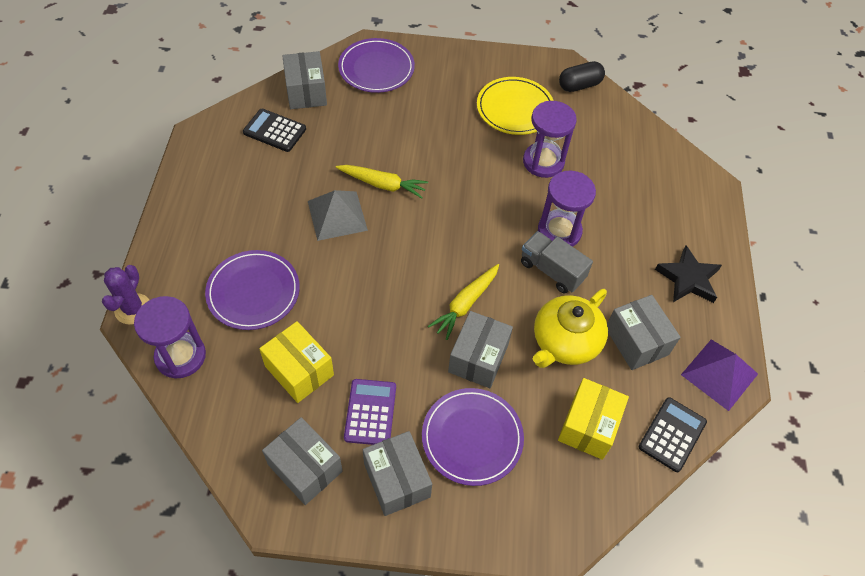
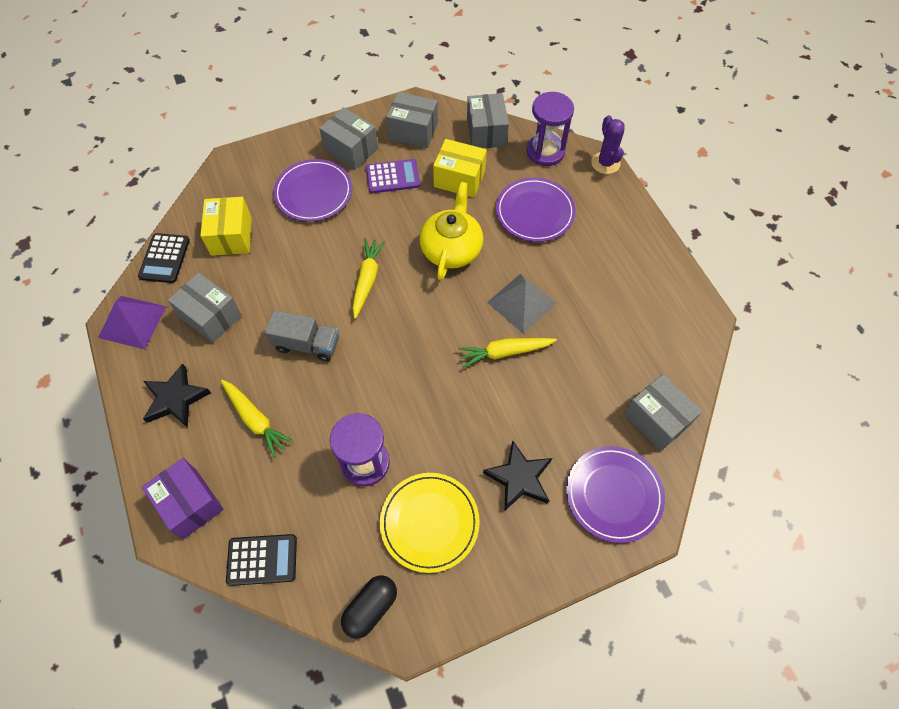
camera: 155 degrees right, 5 degrees up
(274, 131) = (644, 357): black calculator -> black calculator (262, 560)
(370, 412) = (393, 177): purple calculator -> purple calculator turned 75 degrees counterclockwise
(434, 104) = (519, 478): none -> black star
(478, 358) = (335, 244): grey box -> grey box (486, 132)
(559, 231) = (316, 388): purple hourglass -> none
(565, 342) = (272, 288): yellow teapot -> yellow teapot (451, 249)
(621, 230) = (256, 420): none -> yellow carrot
(692, 195) = (190, 503): none -> purple box

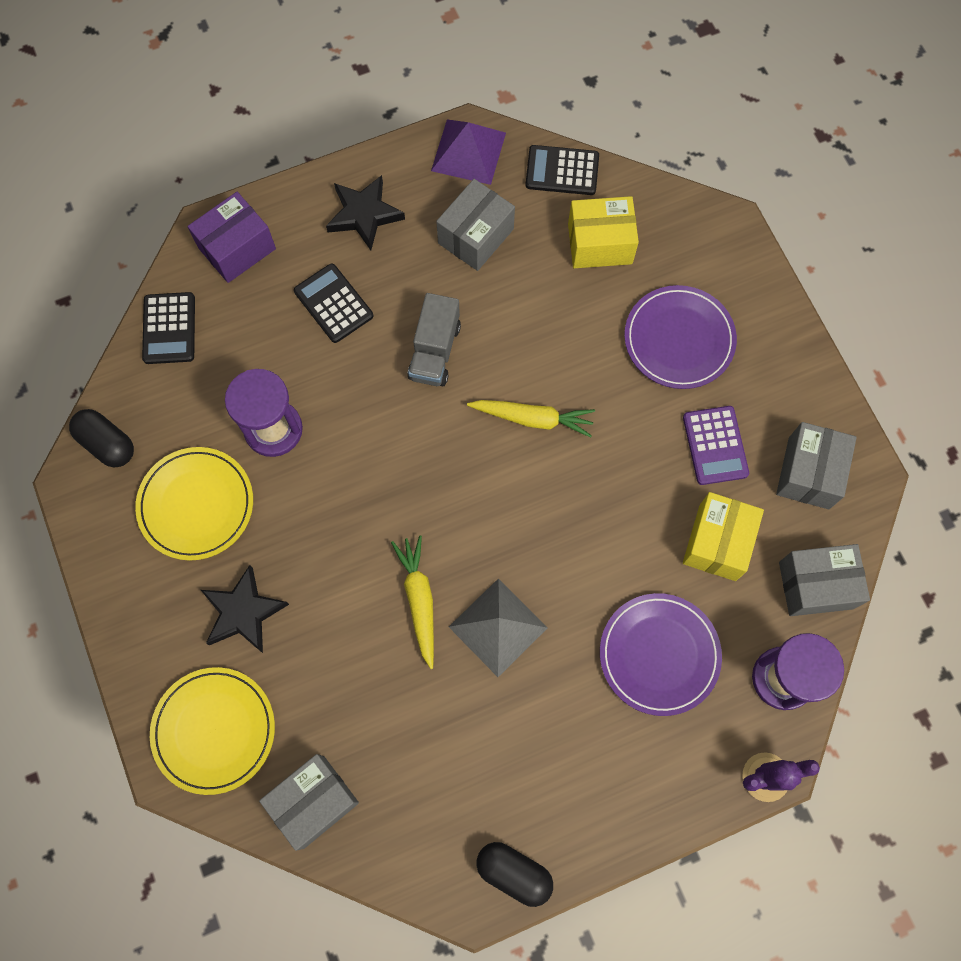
camera: 90 degrees right, 10 degrees up
(256, 420) = (333, 303): yellow carrot -> black calculator
(351, 149) = (764, 384): grey box -> none
(451, 249) = (587, 530): yellow teapot -> none
(613, 495) = (214, 730): purple plate -> yellow plate
(683, 294) = (514, 873): none -> black capsule

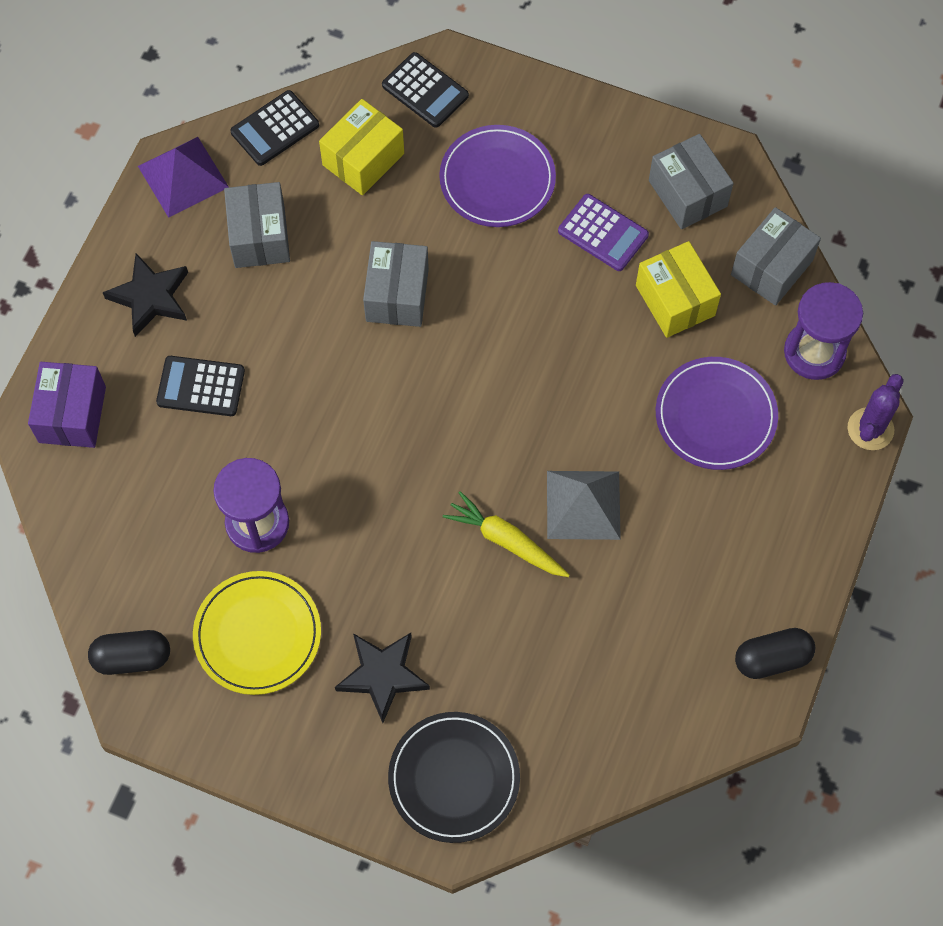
camera: 45 degrees left, 5 degrees down
(169, 328) = (84, 525): black calculator -> black calculator (425, 91)
(214, 730) = (454, 778): yellow plate -> black plate
(314, 802) = (582, 753): grey box -> grey box (397, 295)
(434, 351) = (321, 351): grey truck -> none
(533, 419) = (450, 333): yellow carrot -> none

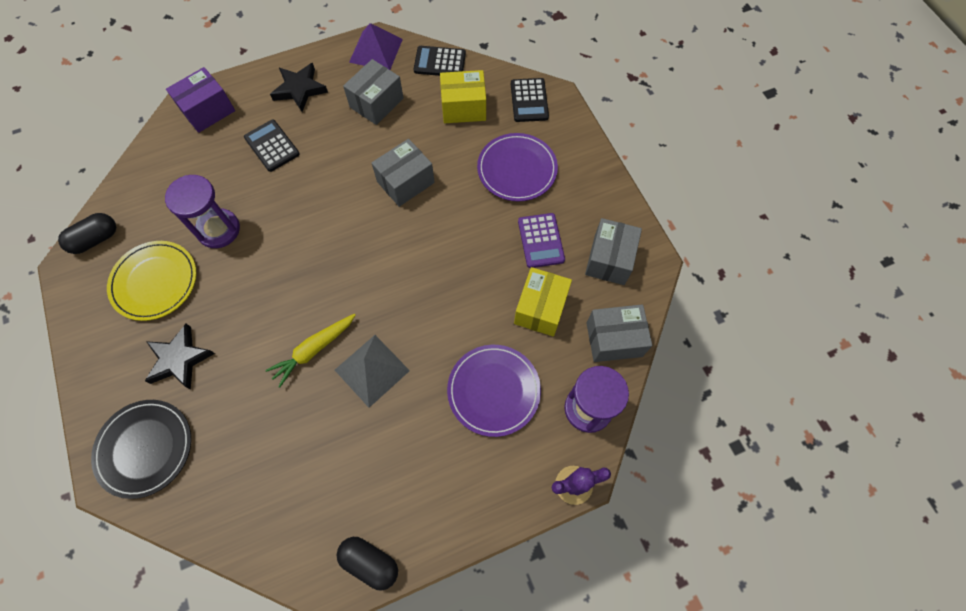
camera: 45 degrees right, 0 degrees up
(132, 657) = (95, 239): black capsule -> black capsule turned 75 degrees counterclockwise
(505, 540) = (313, 350): yellow carrot -> yellow carrot turned 120 degrees counterclockwise

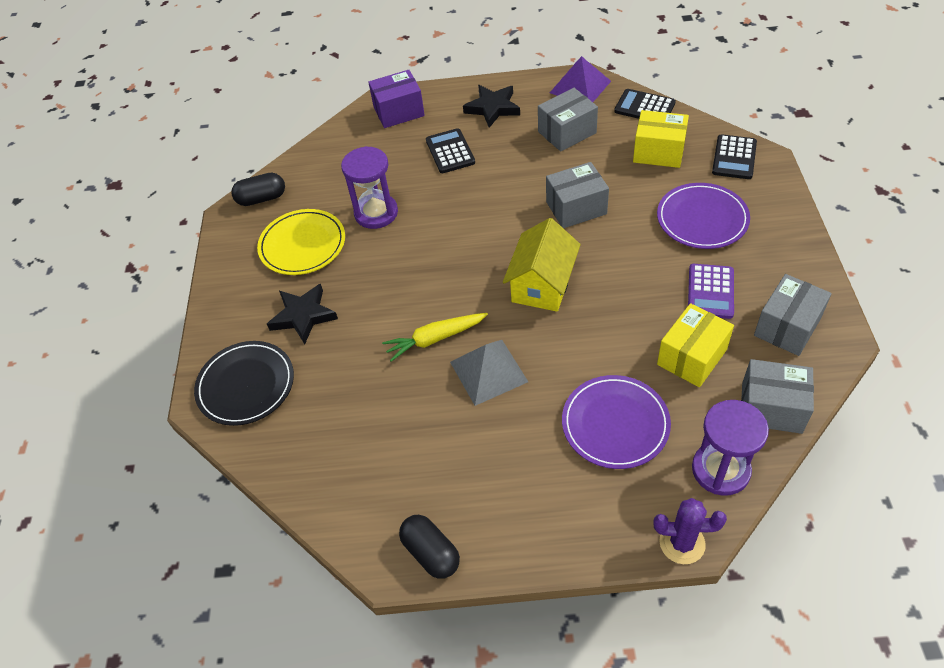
camera: 25 degrees right, 15 degrees down
(396, 269) = (542, 284): none -> yellow house

